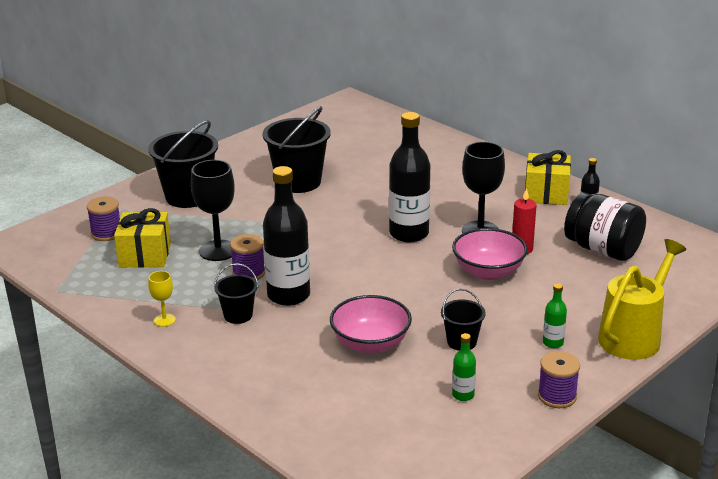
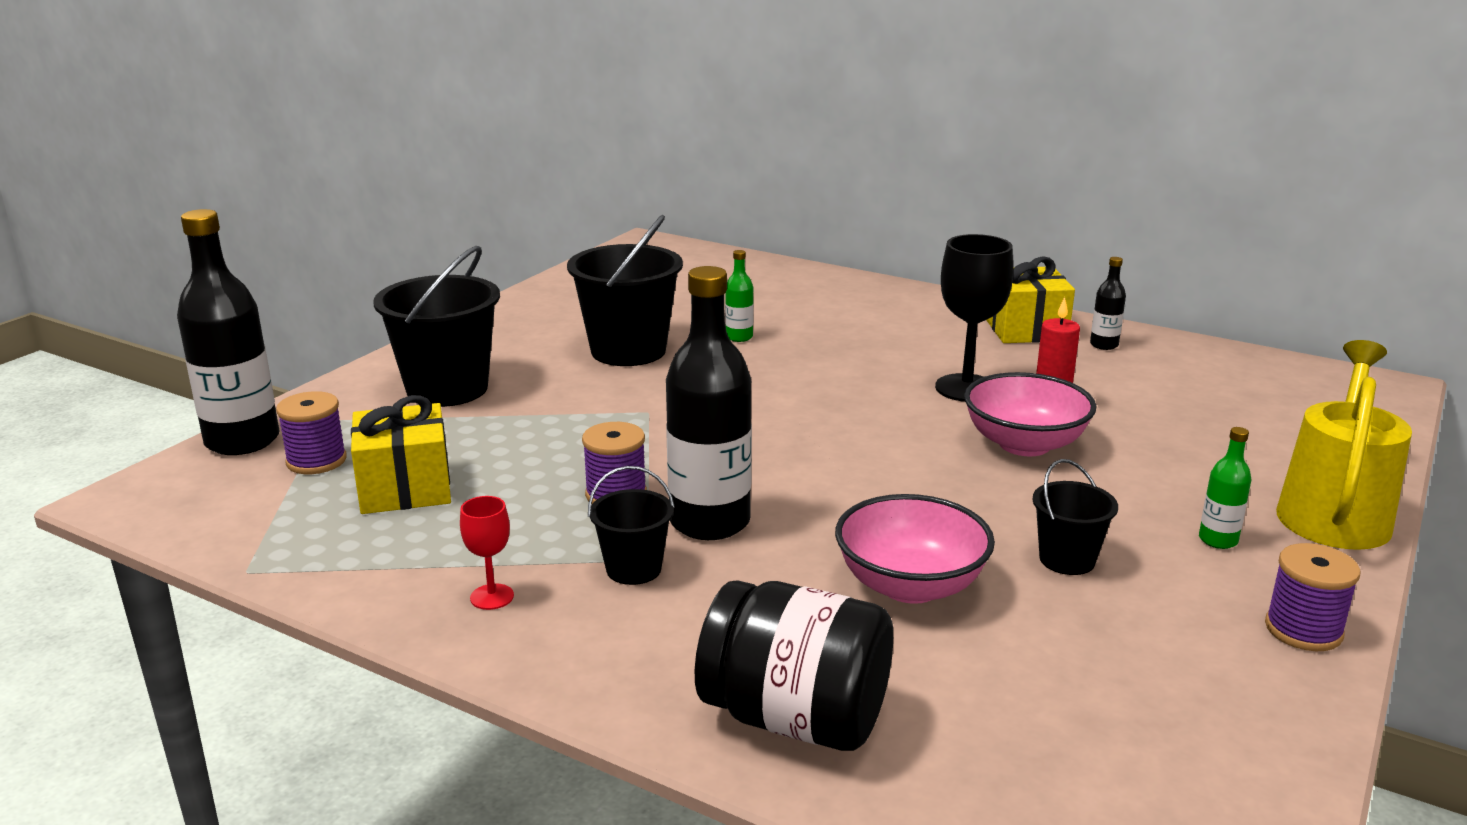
camera: 15 degrees left, 5 degrees down
(164, 320) = (492, 597): yellow goblet -> red goblet
(218, 250) = (541, 465): black goblet -> none
(409, 233) = (856, 404): black bottle -> black bottle (242, 441)
(463, 395) = (1141, 653): green bottle -> green bottle (739, 337)
(602, 249) = (1172, 393): black jar -> black jar (795, 718)

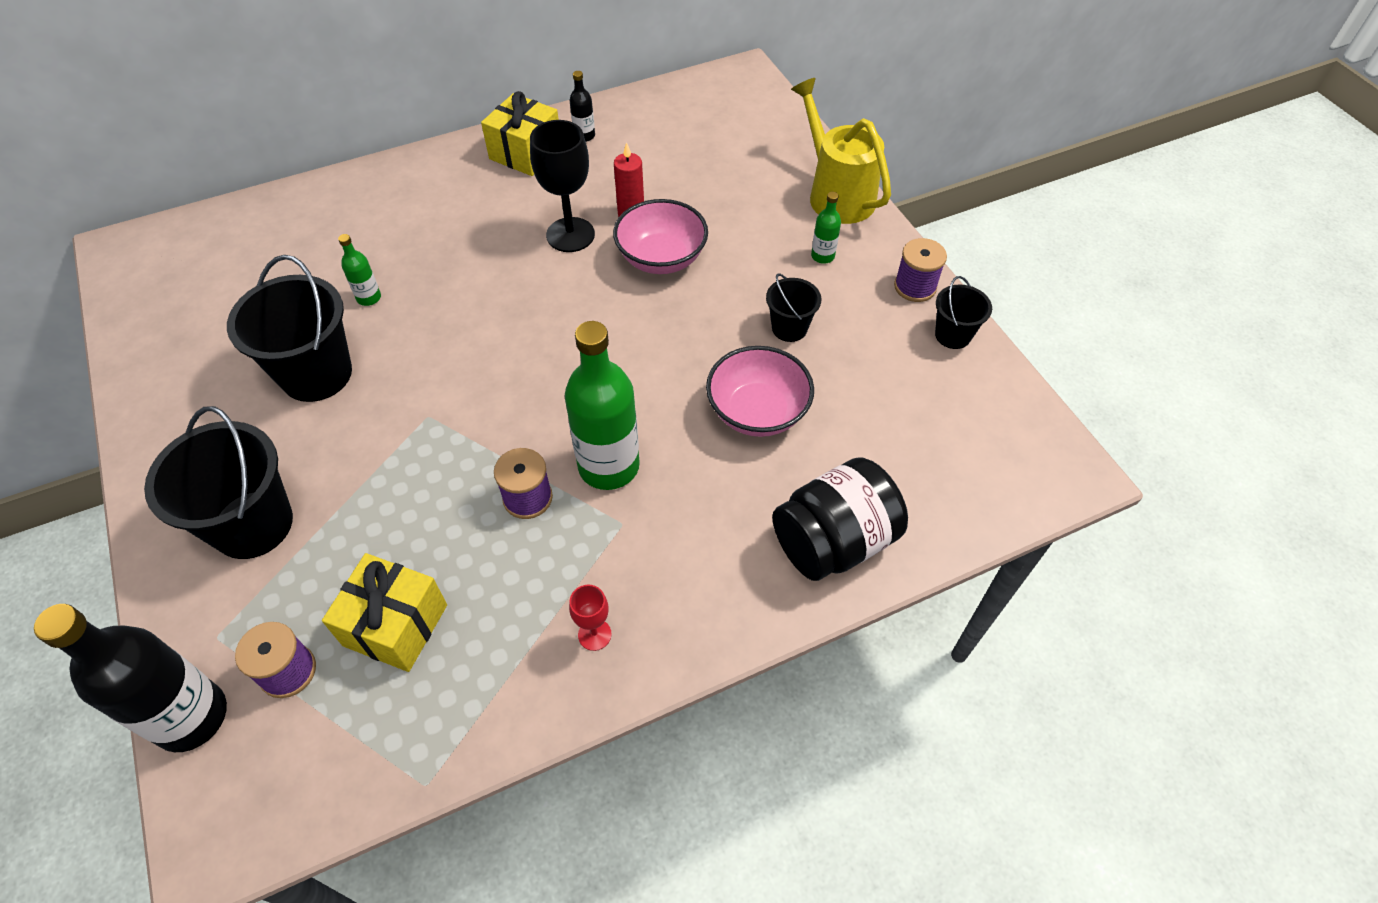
camera: 55 degrees left, 30 degrees up
(633, 569) = (628, 537): black bucket -> black bucket (952, 335)
(709, 522) = (608, 466): black bottle -> green bottle

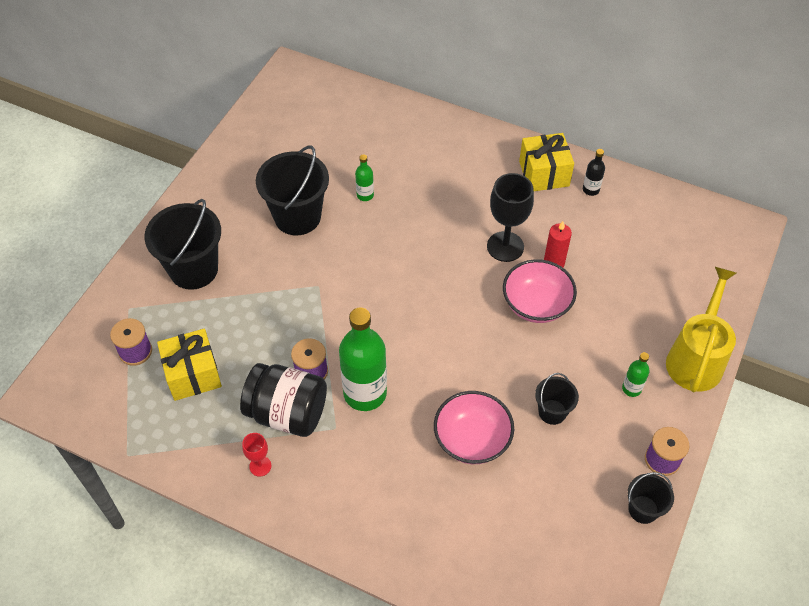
camera: 50 degrees right, 0 degrees up
(191, 717) = (86, 334): black bottle -> none
(833, 541) = (419, 544): black jar -> black jar (287, 413)

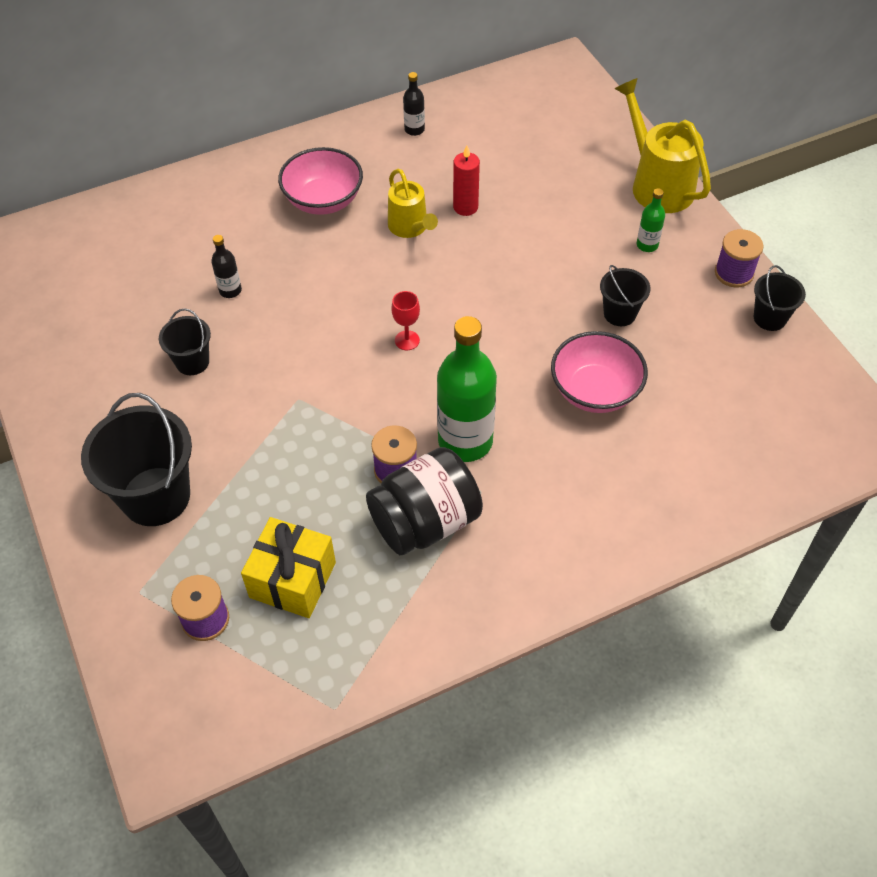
camera: 50 degrees left, 0 degrees up
(260, 466) = (466, 585): red goblet -> red goblet (407, 340)
(297, 217) = (192, 362): black bucket -> black bucket, size x0.53
(365, 195) = (230, 290): green bottle -> black bottle
(505, 246) = (410, 228): black goblet -> yellow watering can
(536, 305) = (497, 249): pink bowl -> pink bowl (323, 200)
(544, 174) = (360, 147): yellow gift -> none

